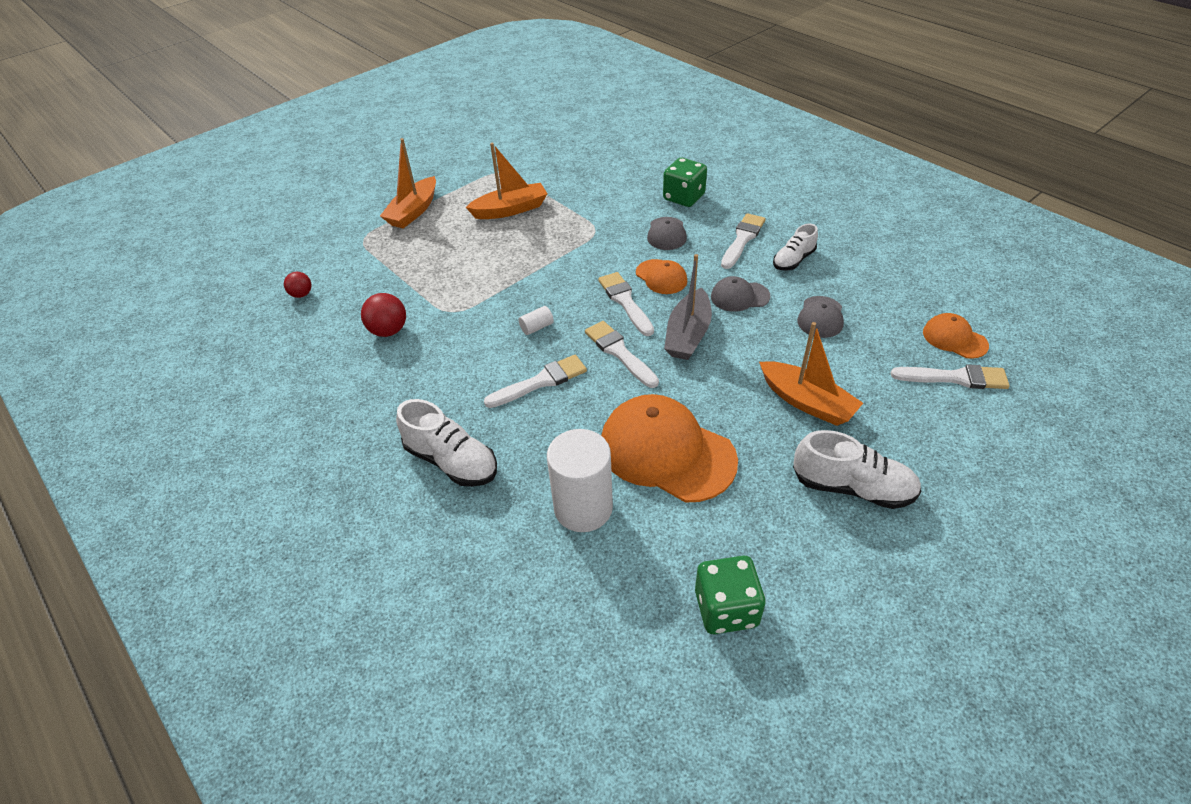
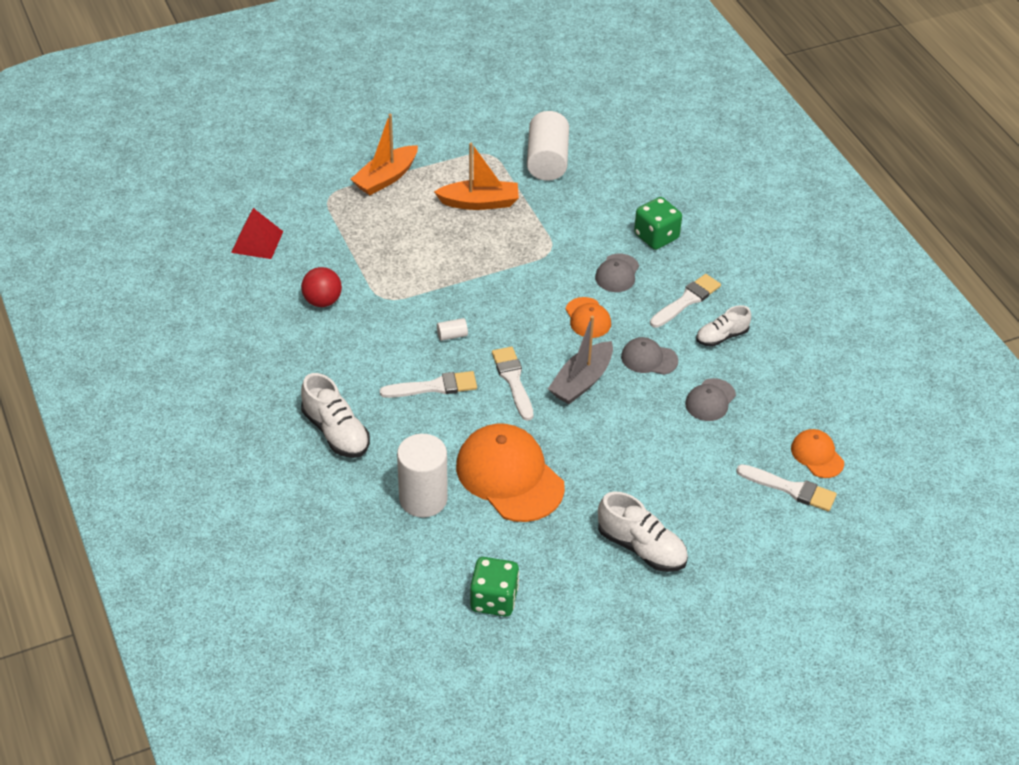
camera: 15 degrees right, 0 degrees up
(301, 294) = (257, 242): red ball -> red pyramid
(555, 165) = (547, 161): none -> white cylinder
(625, 302) = (542, 333): white brush -> none
(806, 402) = (648, 471): orange boat -> none

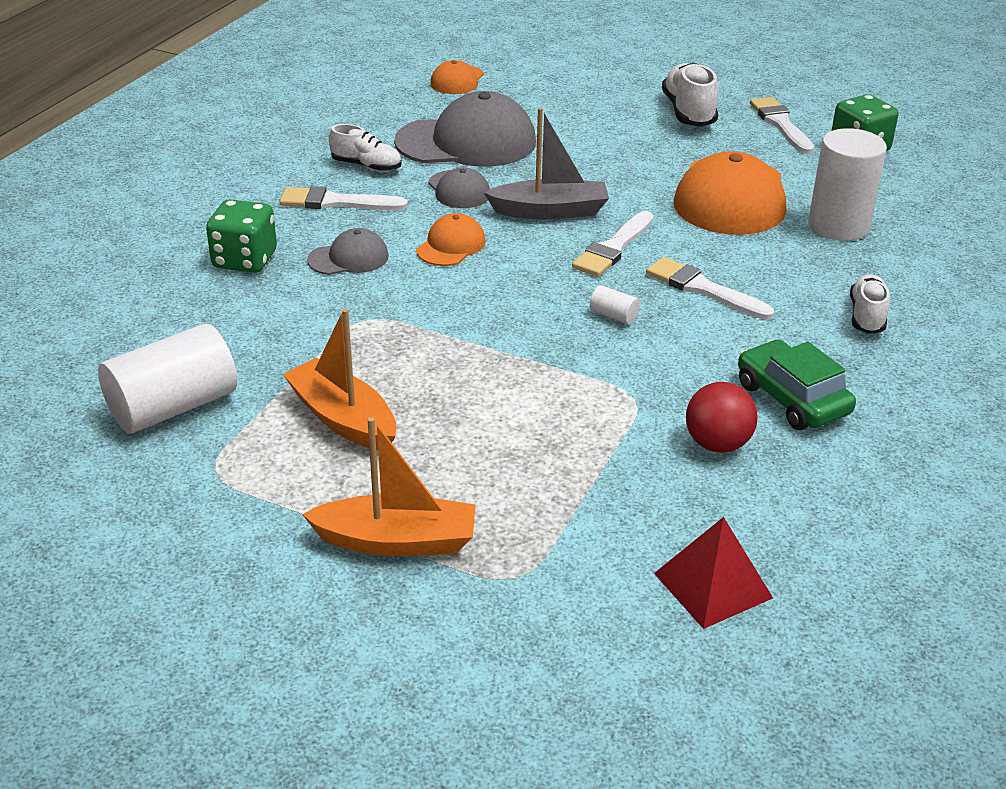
camera: 130 degrees left, 10 degrees down
(317, 349) = (792, 399): none -> green car
(336, 432) = (867, 316): white shoe -> white shoe, size x0.65
(710, 400) = (466, 142): grey cap -> grey cap, size x2.00
(790, 489) = (515, 79): white brush -> white brush (781, 124)

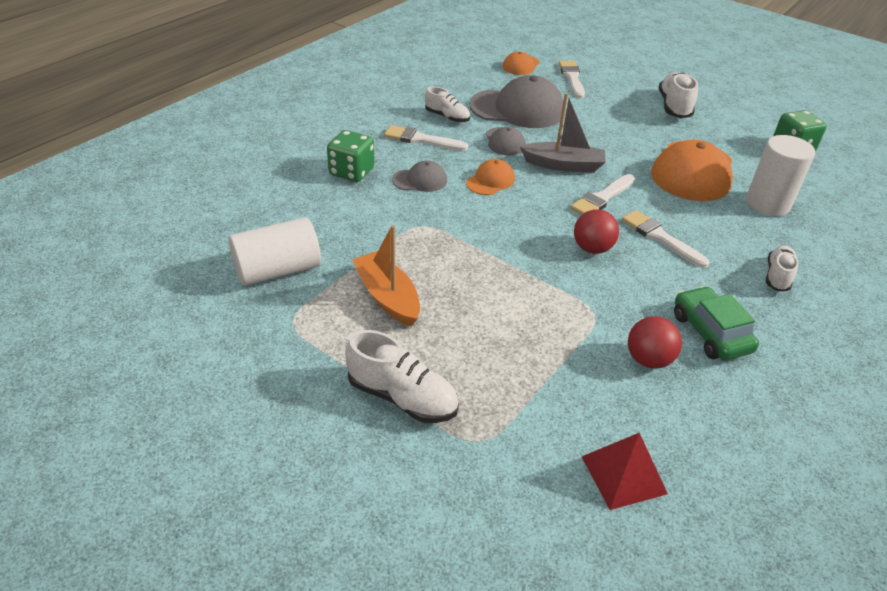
camera: 10 degrees right, 5 degrees up
(397, 541) = (402, 397): orange boat -> white shoe
(613, 316) = (592, 248): white cylinder -> red ball
(781, 124) = (738, 123): white brush -> white brush (572, 78)

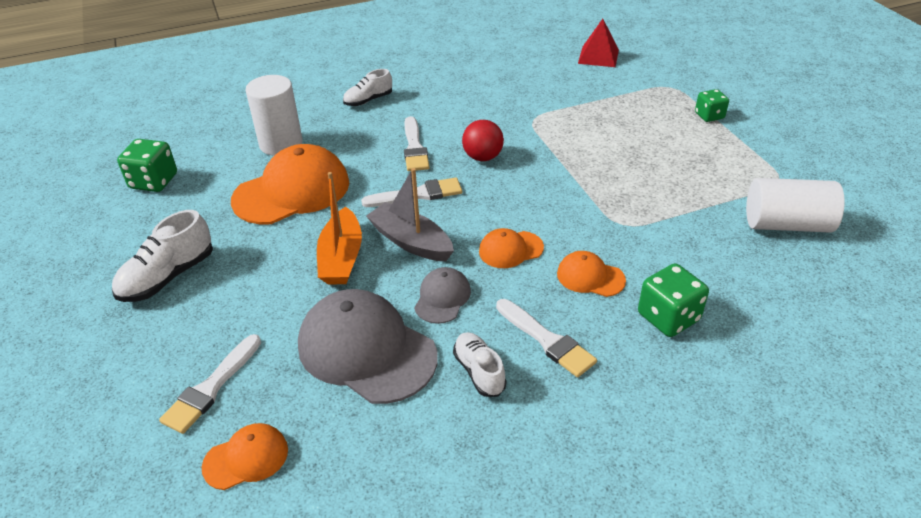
camera: 145 degrees left, 0 degrees up
(387, 297) = (690, 174): orange boat -> orange boat (341, 258)
(402, 397) = (709, 116): white shoe -> green dice
(420, 180) = (590, 277): grey cap -> orange cap
(648, 359) = (526, 89): red ball -> none
(710, 332) = (466, 88): green car -> none

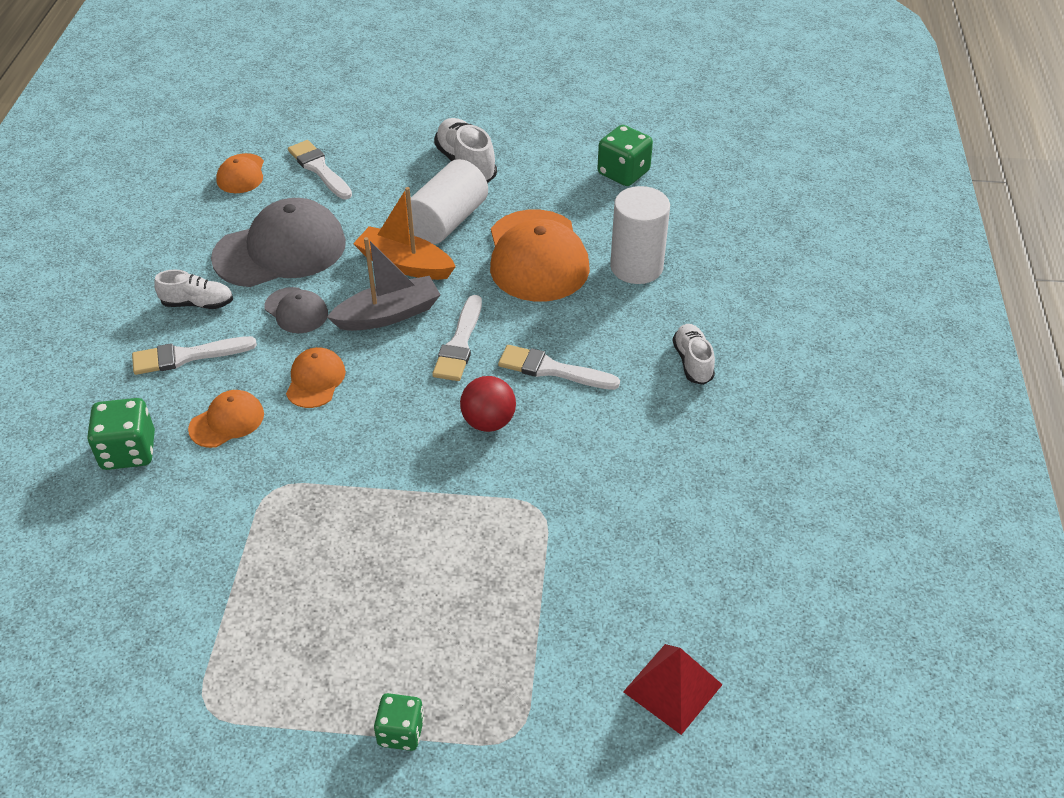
camera: 115 degrees right, 5 degrees up
(786, 224) = (136, 648): white cylinder -> white cylinder (447, 221)

